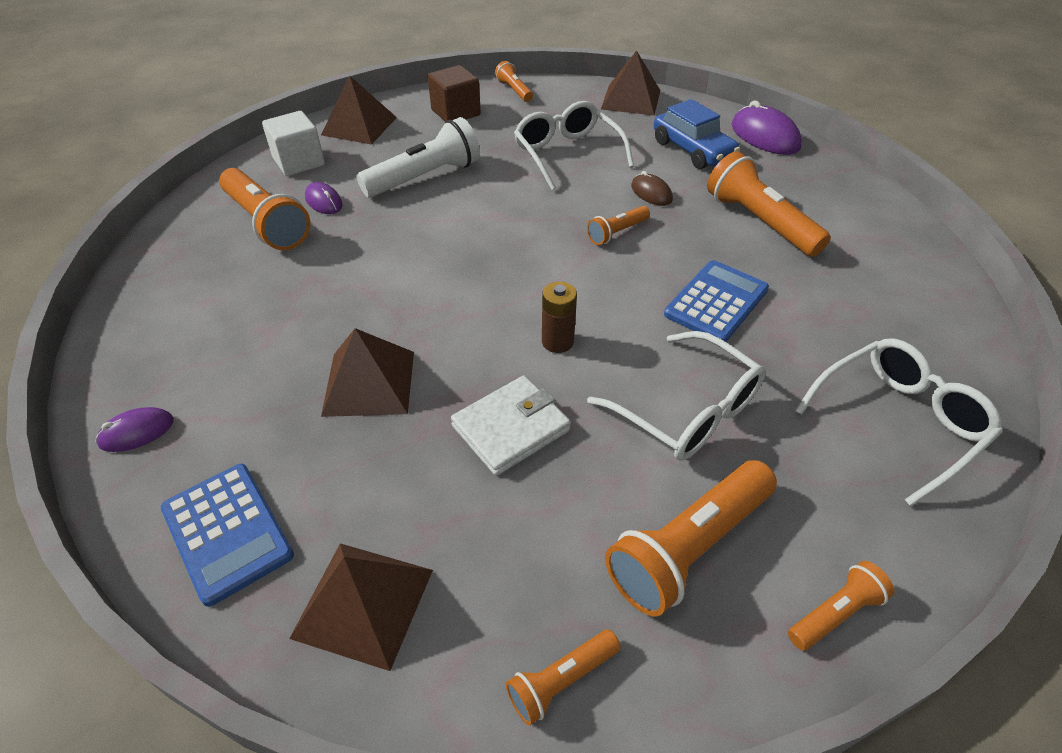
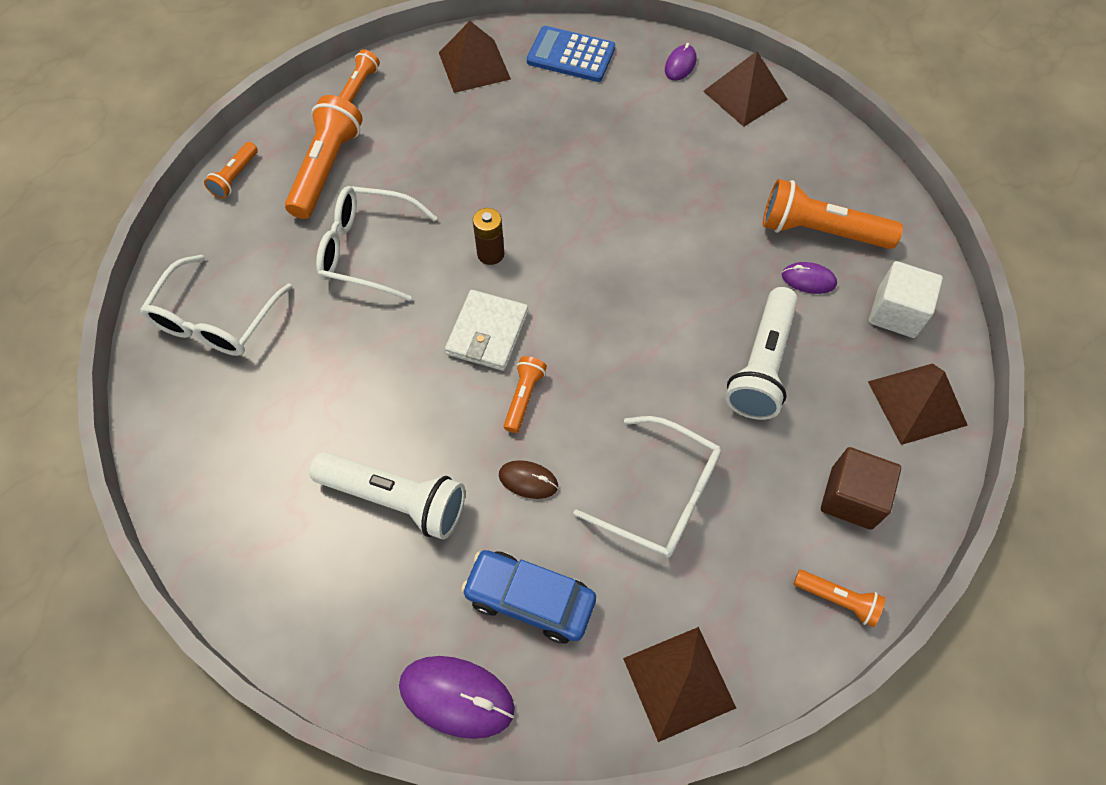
camera: 145 degrees right, 15 degrees up
(369, 382) = (587, 157): brown pyramid -> brown pyramid (745, 95)
(511, 428) = (473, 178): white wallet -> white wallet (487, 333)
(716, 302) = (391, 361): blue calculator -> none
(759, 222) = (395, 499): orange flashlight -> white flashlight

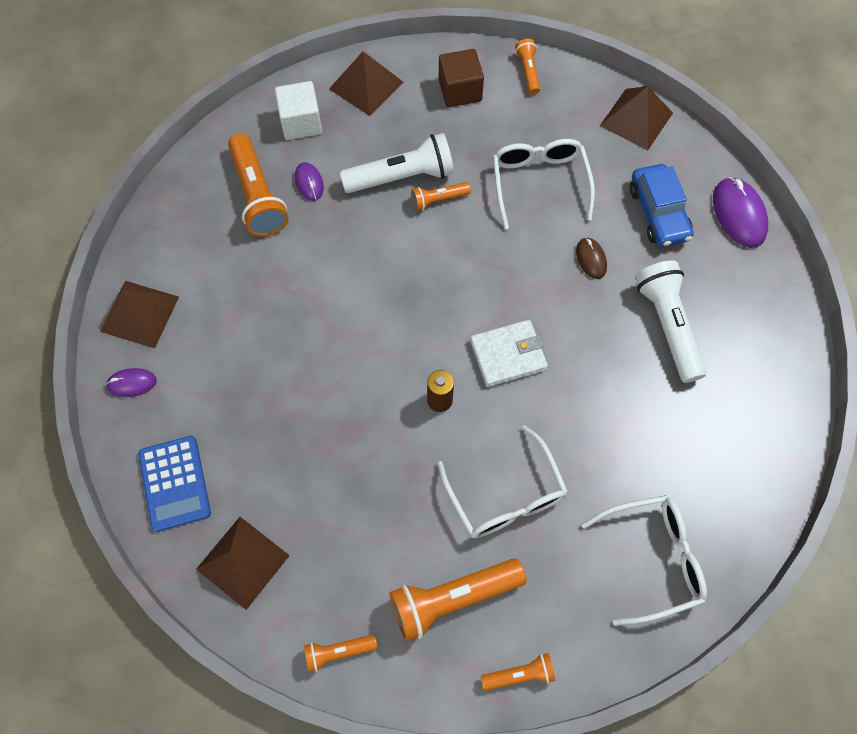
camera: 125 degrees left, 5 degrees up
(523, 397) = (538, 299): orange flashlight -> orange flashlight (438, 200)

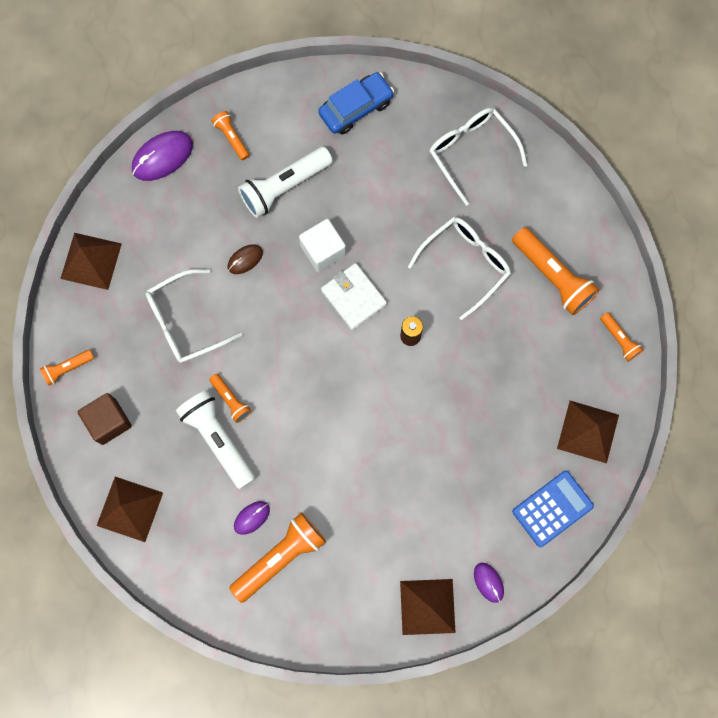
camera: 110 degrees left, 10 degrees up
(301, 122) = (191, 552): white cube -> white cube (323, 251)
(519, 674) = (583, 216): orange flashlight -> orange flashlight (231, 138)
(658, 213) = (182, 219): blue car -> blue car (356, 108)

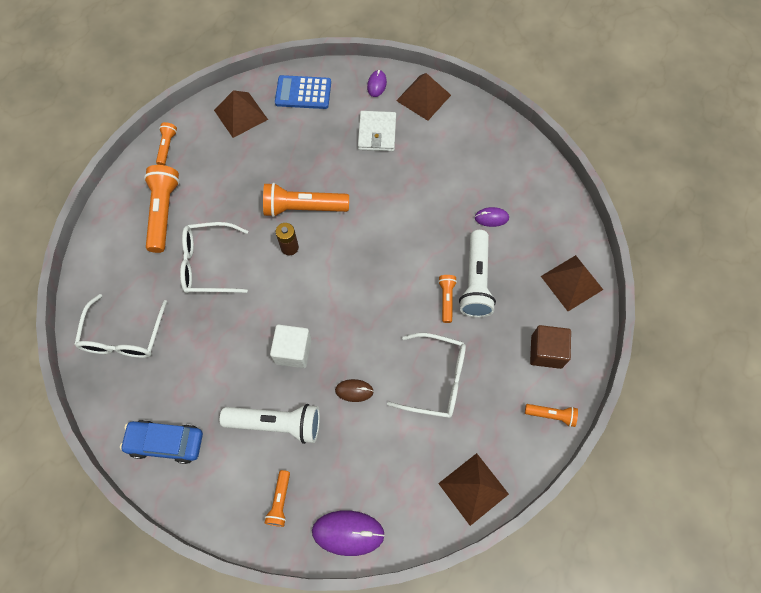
camera: 140 degrees left, 10 degrees down
(280, 557) = (491, 183): orange flashlight -> orange flashlight (303, 208)
(353, 297) = (302, 301): white wallet -> white wallet (377, 133)

